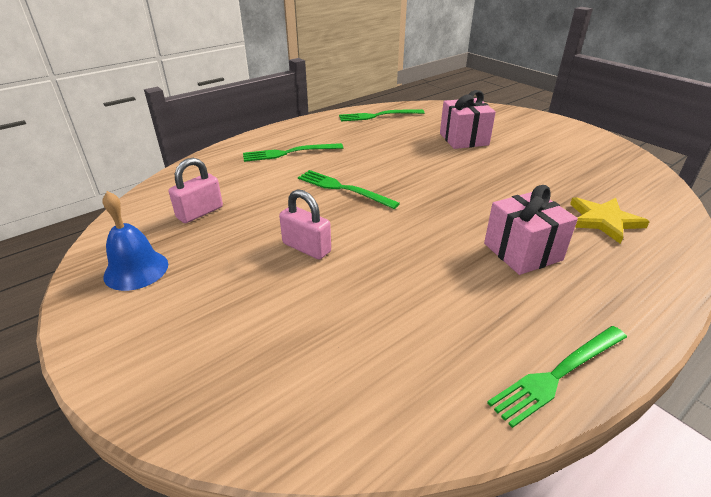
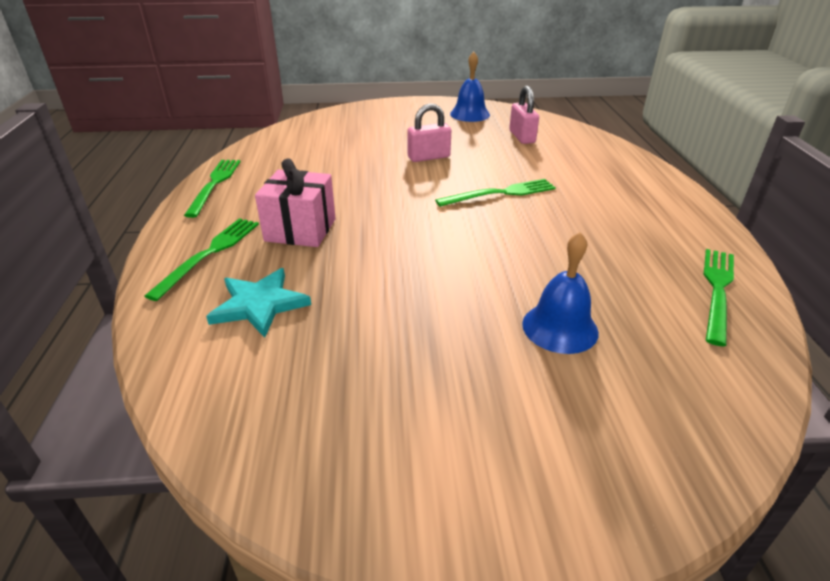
camera: 125 degrees right, 0 degrees up
(289, 153) = (612, 191): green fork -> green fork (209, 254)
(463, 139) = (560, 327): pink gift -> blue bell
(603, 220) = (259, 304): yellow star -> turquoise star

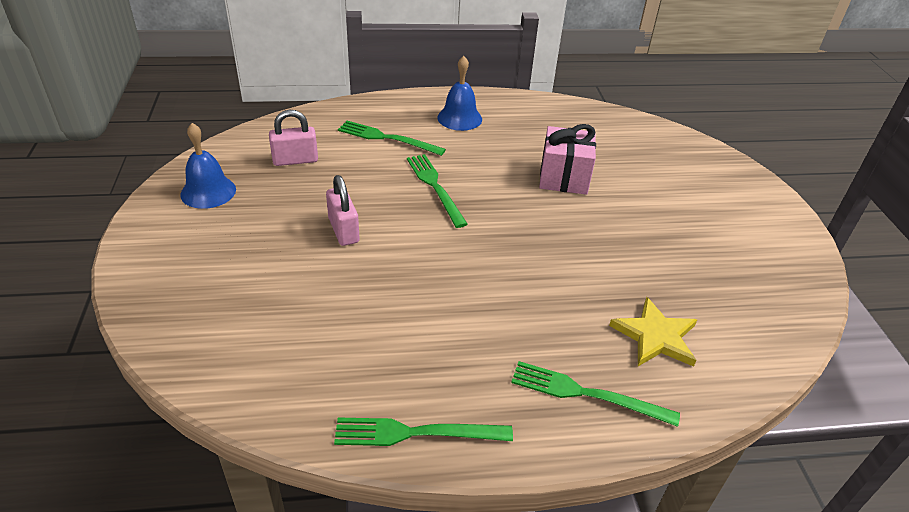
camera: 95 degrees left, 5 degrees up
(259, 304) = (655, 336): turquoise star -> yellow star
(300, 230) = (525, 324): pink gift -> pink gift (564, 178)
(560, 327) = (626, 180): blue bell -> blue bell (459, 118)
(717, 290) = (566, 115): green fork -> green fork (387, 138)

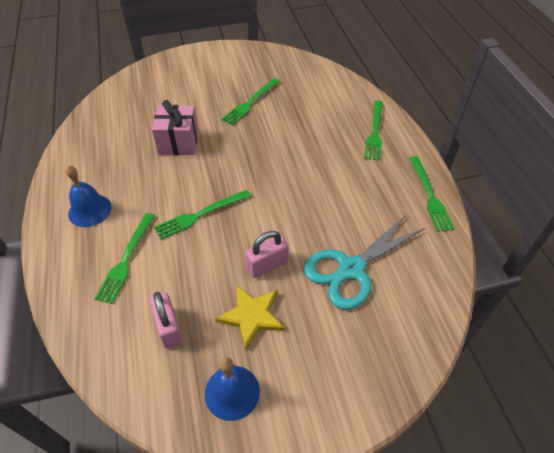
camera: 95 degrees left, 10 degrees up
(308, 302) = (351, 269): none -> turquoise scissors
(655, 336) = (324, 106): yellow star -> yellow star (251, 316)
(656, 249) = (250, 102): none -> green fork

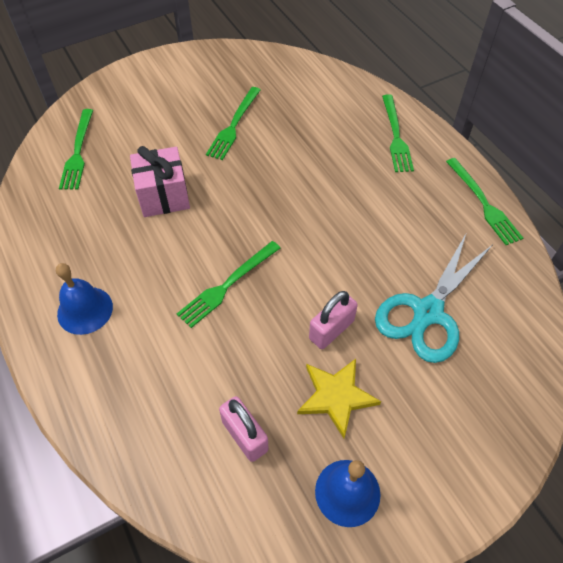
camera: 15 degrees left, 5 degrees up
(126, 259) = (158, 363): green fork -> green fork (78, 152)

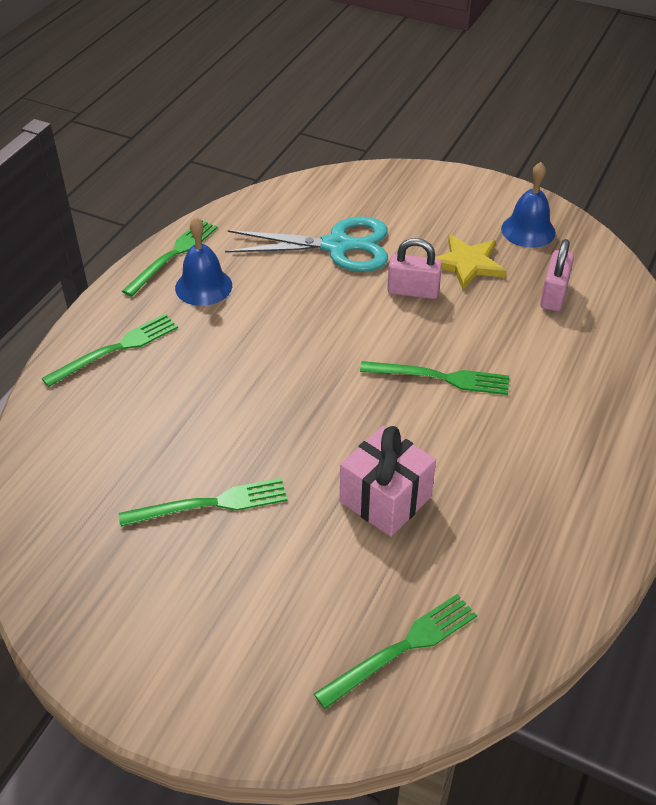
camera: 125 degrees left, 10 degrees down
(85, 310) = (579, 465): blue bell -> blue bell (203, 286)

